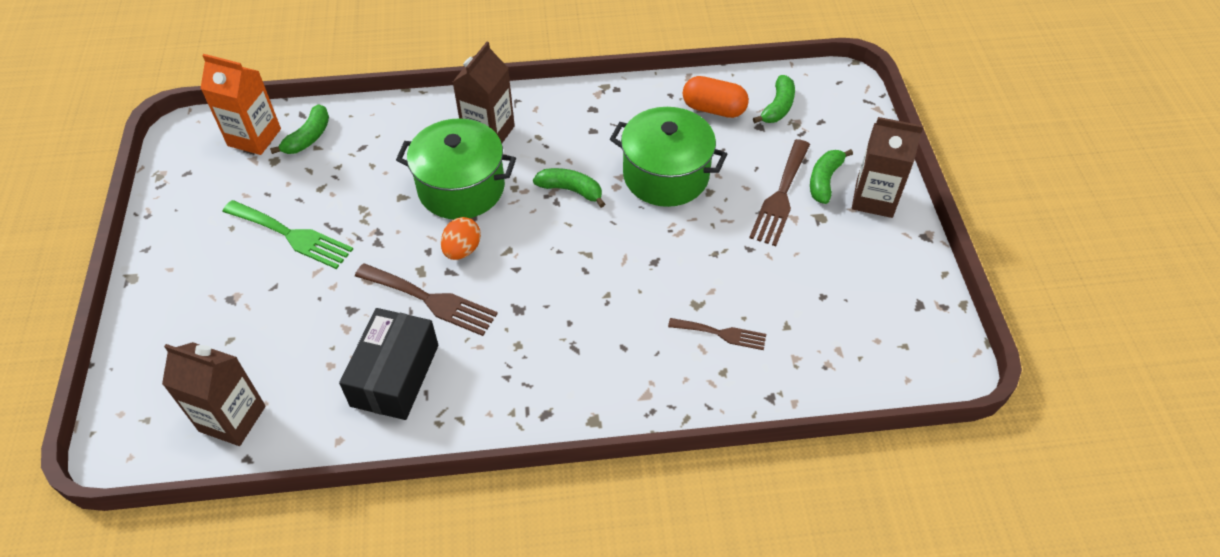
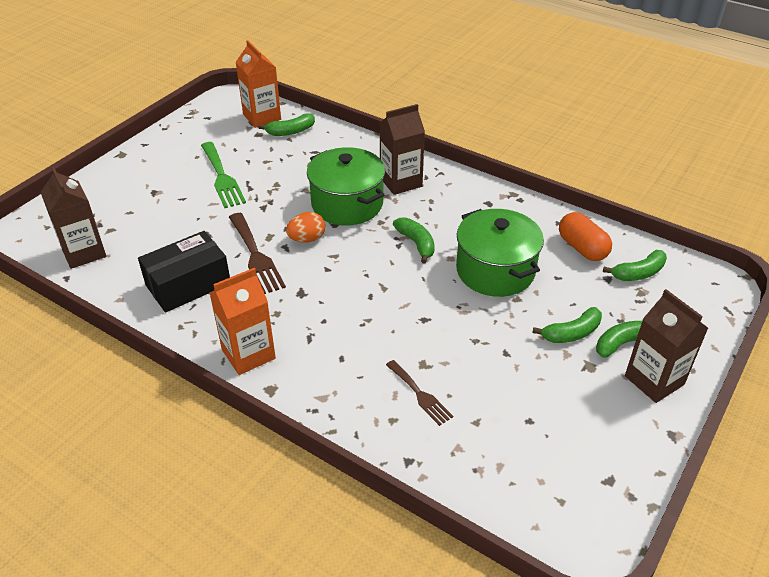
camera: 40 degrees right, 10 degrees down
(536, 402) = (248, 354): none -> orange carton
(780, 196) = (571, 333): brown fork -> green banana

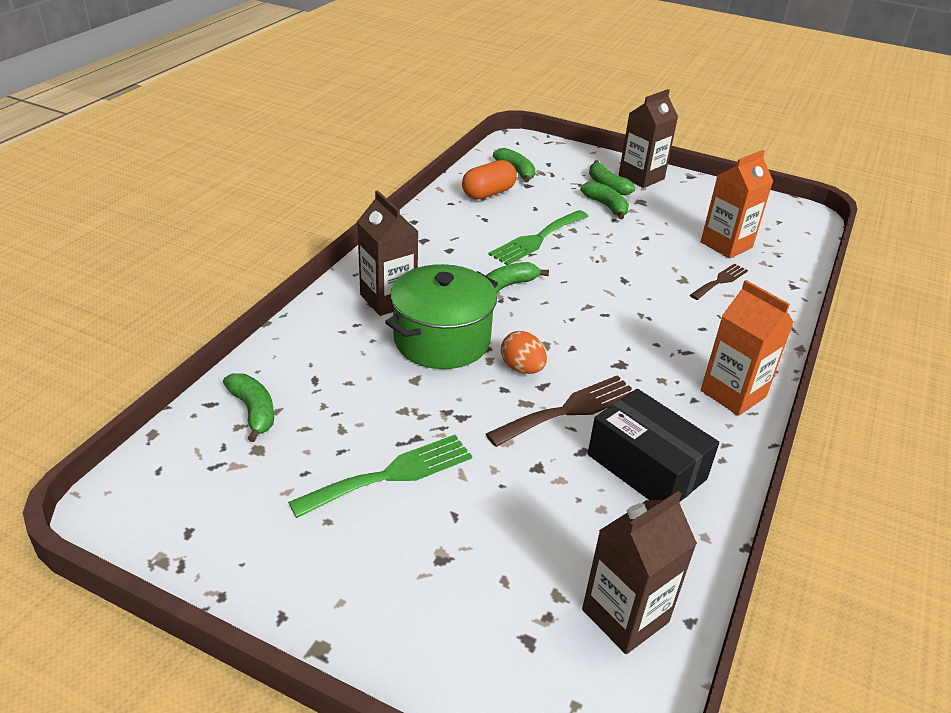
camera: 100 degrees left, 5 degrees down
(262, 117) = (200, 452): orange carton -> orange carton (726, 245)
(495, 270) = (537, 239): green pot -> green fork

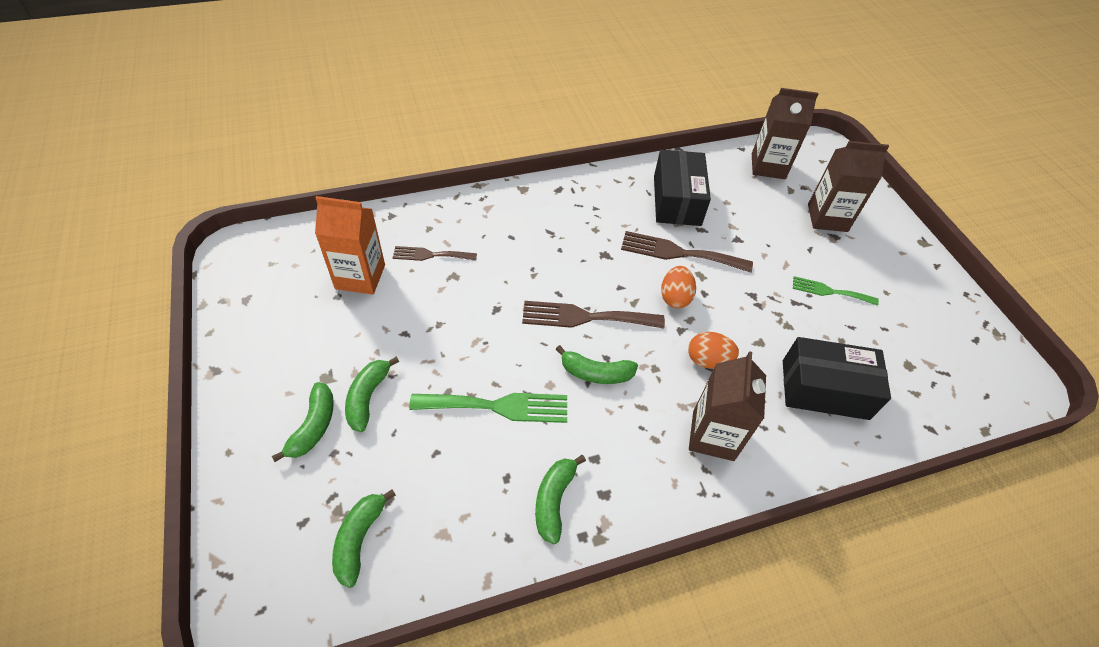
camera: 135 degrees left, 15 degrees up
(253, 411) = (899, 398): green banana -> green banana (554, 500)
(327, 377) = (825, 389): none -> black box
(391, 475) = (829, 291): green fork -> green fork, size x0.62
(442, 340) = (708, 360): green pot -> orange egg
(488, 193) = (447, 520): orange capsule -> none
(563, 311) = (585, 317): none -> brown fork
(641, 177) = (259, 410): brown carton -> brown carton (827, 218)
(733, 394) = (567, 195): orange carton -> none

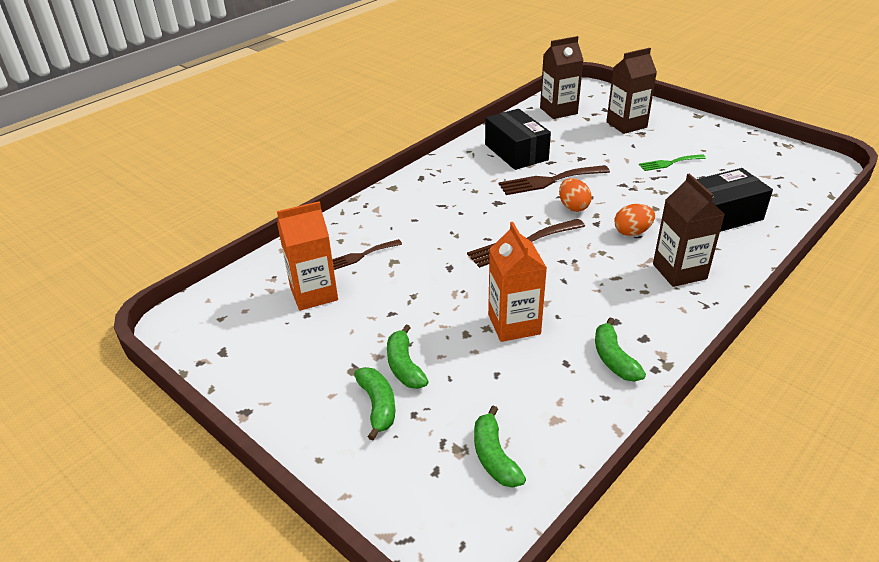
camera: 25 degrees left, 15 degrees down
(498, 406) = (514, 324): green fork -> orange carton
(596, 373) = (564, 273): green banana -> none

